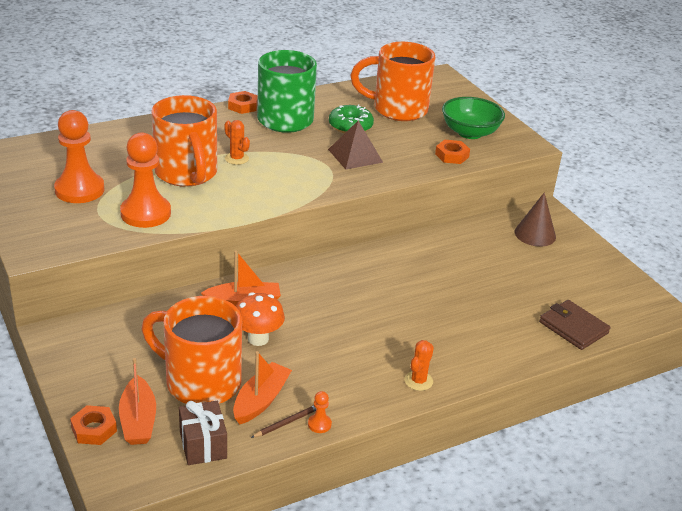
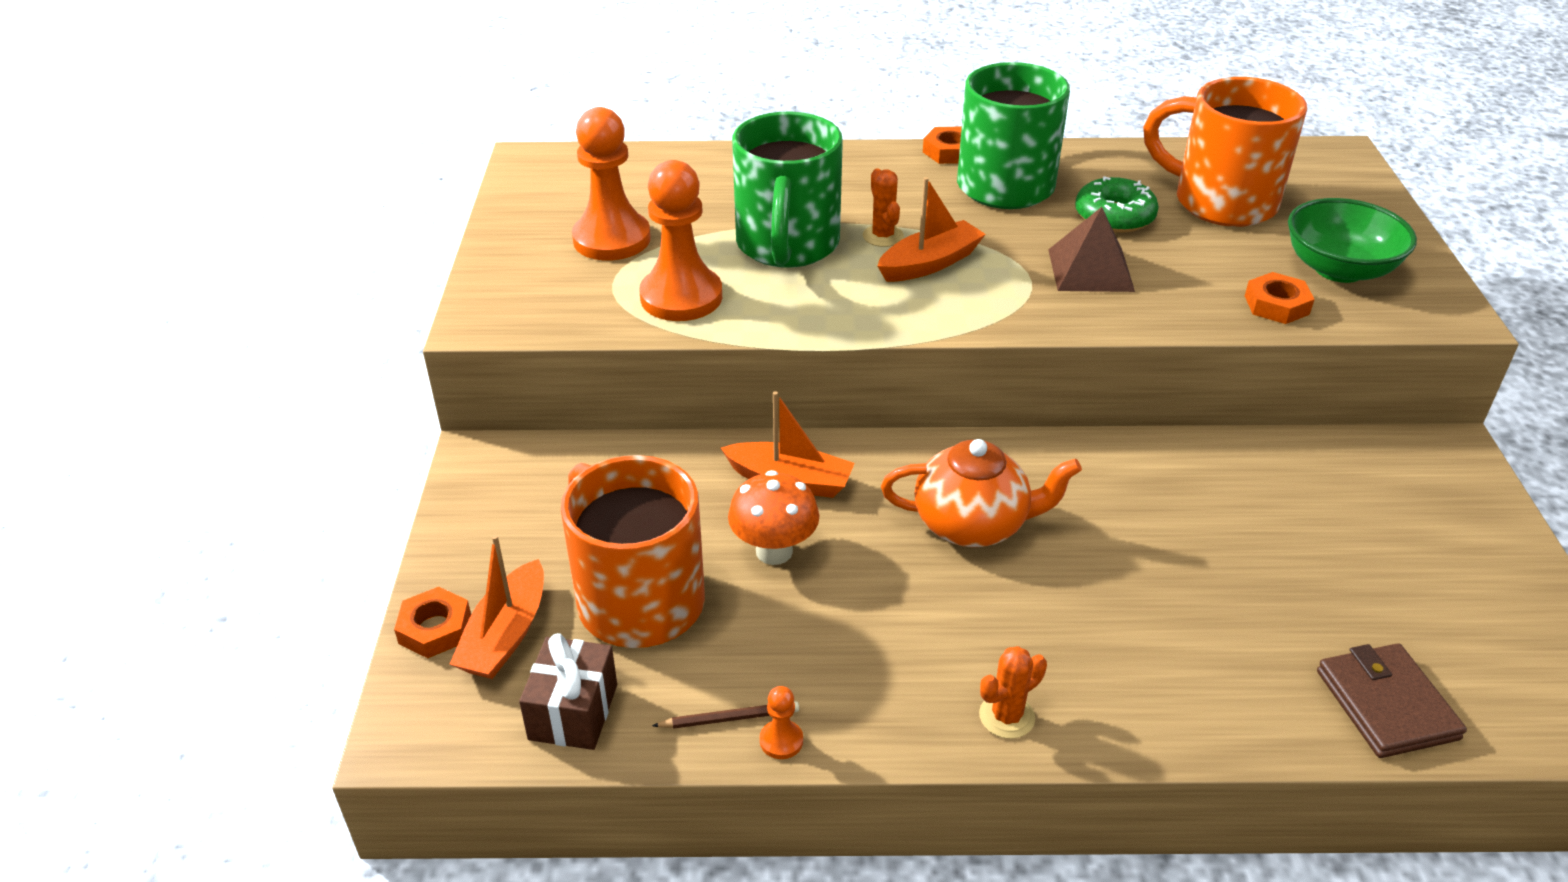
camera: 30 degrees right, 5 degrees up
(187, 174) = (787, 246): orange mug -> green mug
(261, 400) = (711, 663): orange boat -> orange boat (930, 263)
(351, 299) = (972, 525): none -> orange teapot
(535, 234) = (1403, 491): brown cone -> none

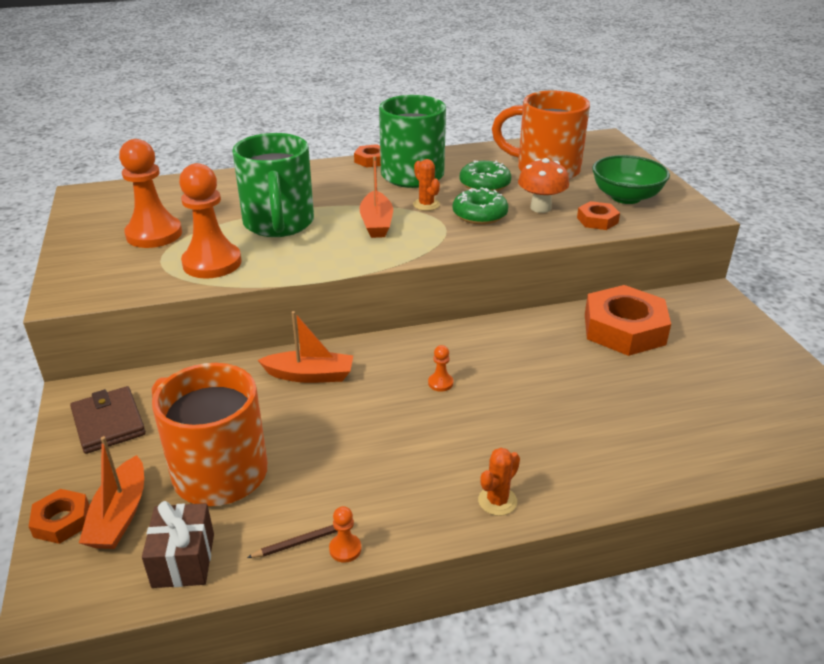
camera: 15 degrees left, 5 degrees down
(774, 551) = (309, 422): orange mushroom -> orange mushroom (540, 208)
(883, 236) = (341, 211): orange cactus -> orange cactus (426, 205)
(930, 263) = (376, 223): orange boat -> orange boat turned 135 degrees clockwise
(972, 525) = (440, 383): orange teapot -> orange pawn
(1090, 270) = (479, 215): brown pyramid -> green donut
(1281, 485) = (624, 329): none -> orange nut
(1386, 705) = (730, 447): brown wallet -> brown wallet (108, 423)

